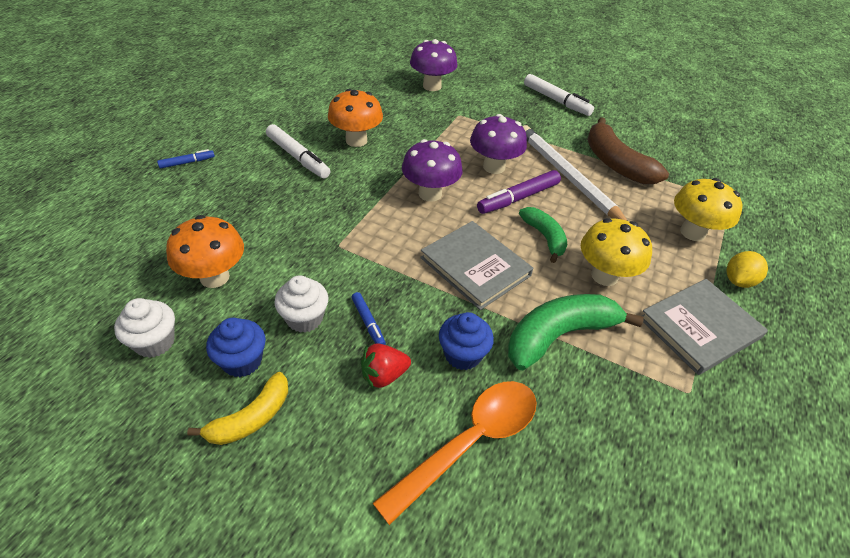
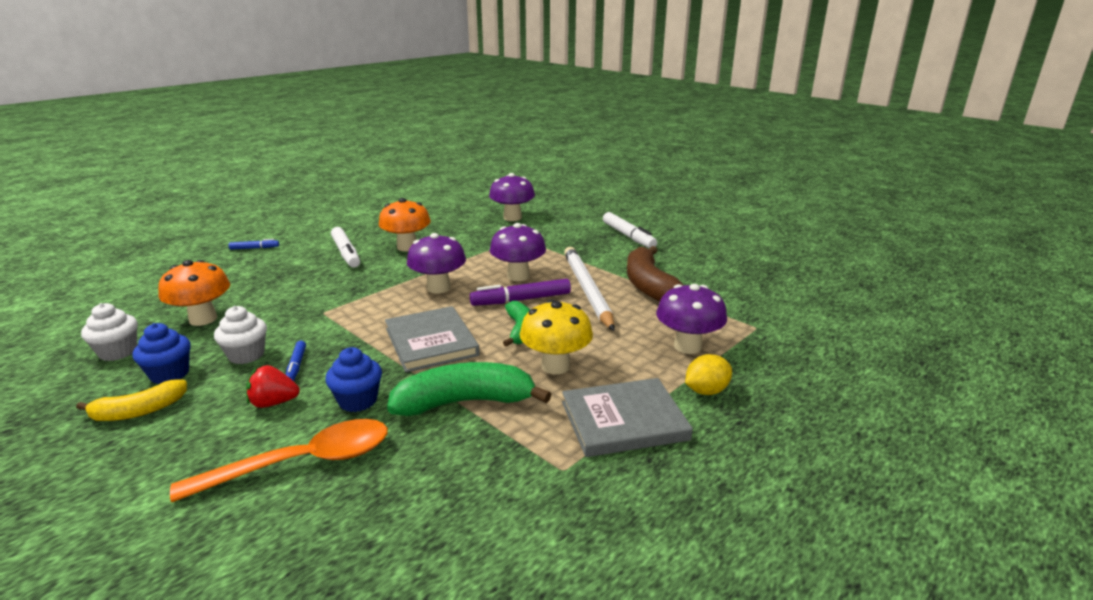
camera: 20 degrees right, 20 degrees down
(692, 232) = (687, 346): yellow mushroom -> purple mushroom

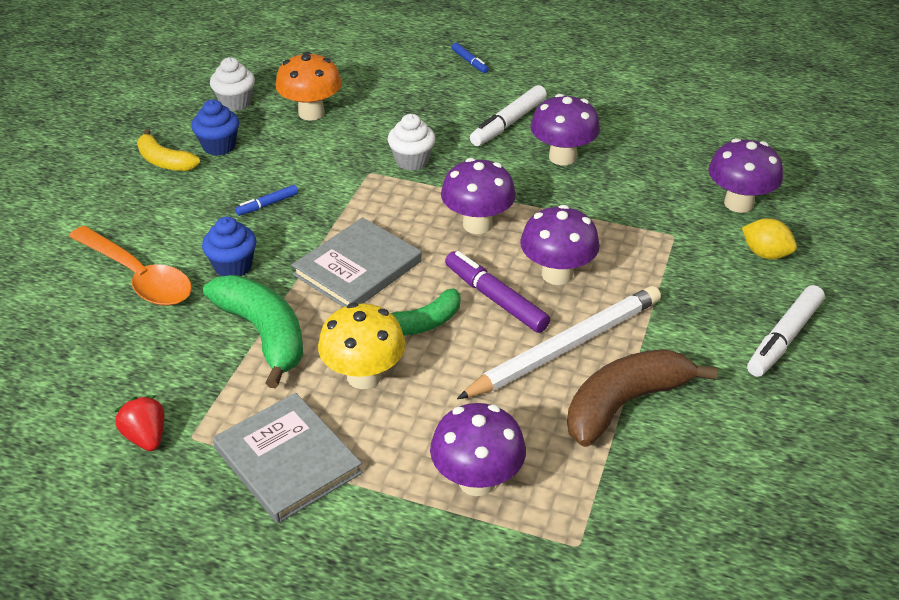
camera: 65 degrees right, 15 degrees up
(246, 355) = (268, 168): white cupcake -> white cupcake (412, 161)
(274, 403) = (207, 221): red strawberry -> red strawberry (146, 437)
(407, 247) = (562, 157): orange mushroom -> purple mushroom
(706, 391) = (381, 519): yellow lemon -> yellow lemon (765, 254)

